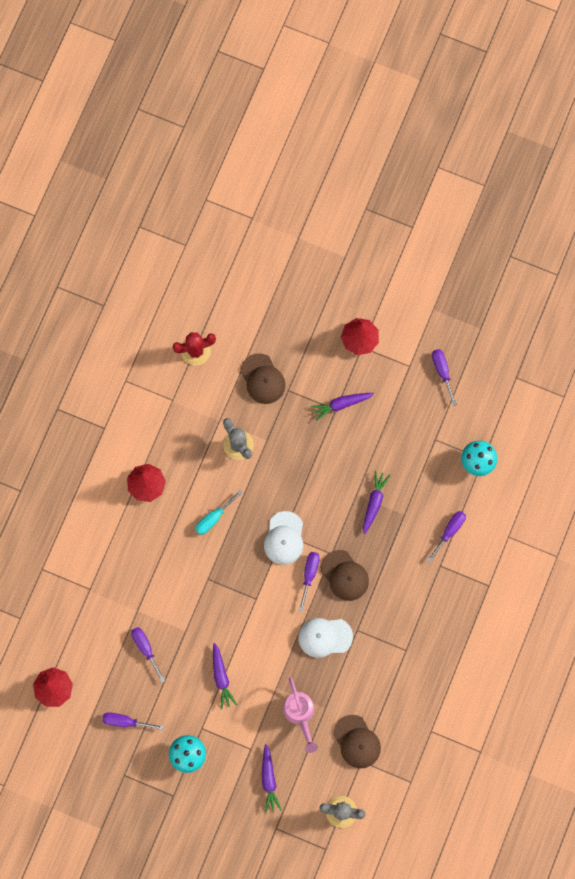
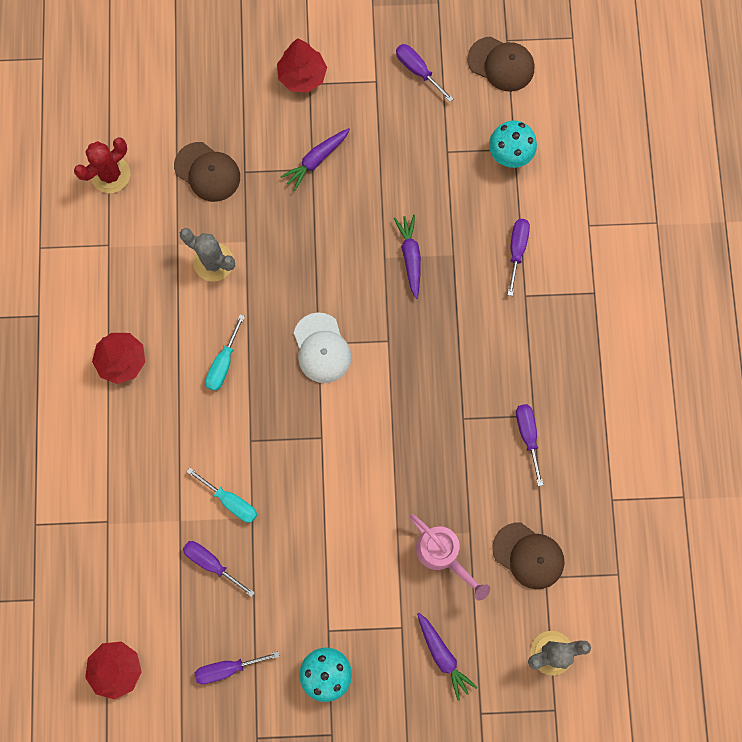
camera: 25 degrees left, 0 degrees up
(176, 613) = (231, 501): none -> turquoise screwdriver
(221, 677) = (323, 554): purple carrot -> none
(309, 574) = (373, 378): purple screwdriver -> purple screwdriver (527, 435)
(325, 637) = (428, 445): white cap -> none
(344, 575) = (416, 359): brown cap -> brown cap (501, 64)

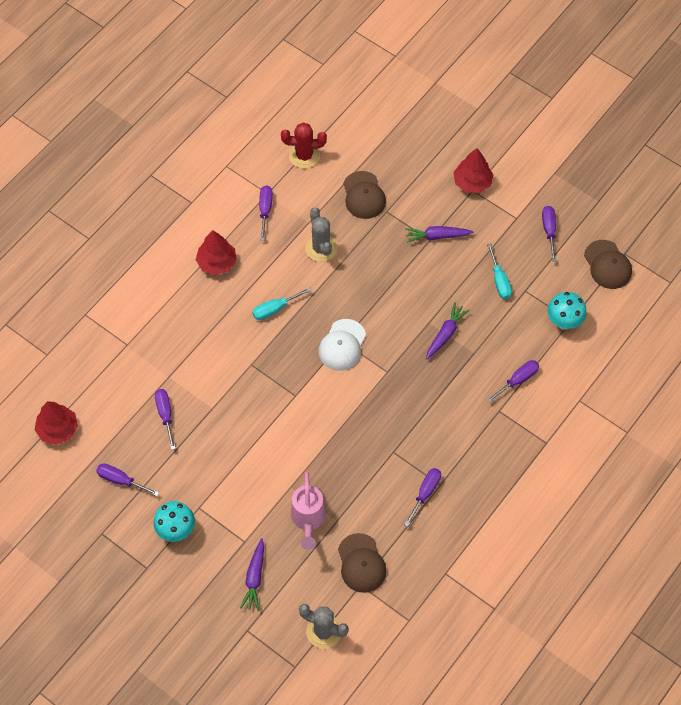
camera: 40 degrees right, 15 degrees down
(122, 265) = (265, 210): none -> purple screwdriver
(231, 501) = (208, 389): turquoise screwdriver -> turquoise screwdriver (499, 281)

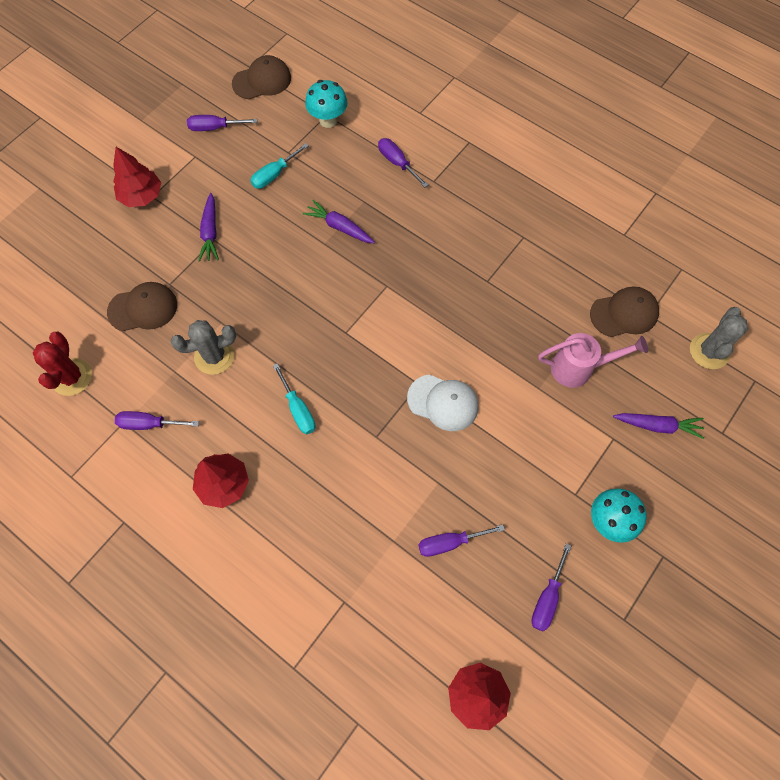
camera: 90 degrees left, 5 degrees up
(342, 345) = (351, 332): white cap -> white cap (443, 402)
(425, 493) = (535, 250): purple screwdriver -> none
(499, 281) = (274, 174): turquoise screwdriver -> turquoise screwdriver turned 150 degrees clockwise

